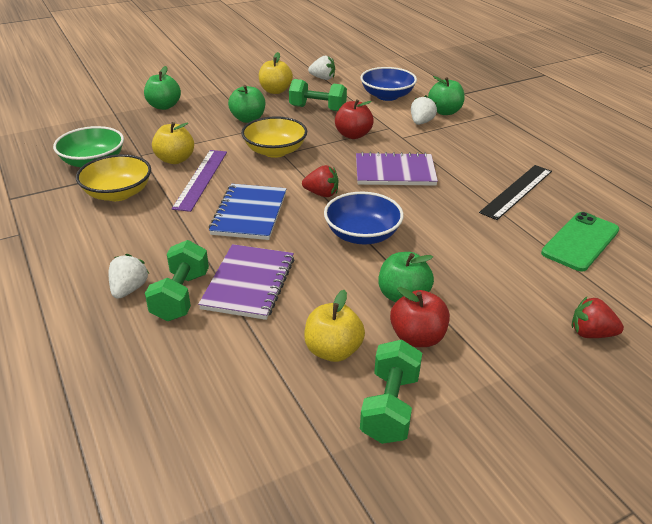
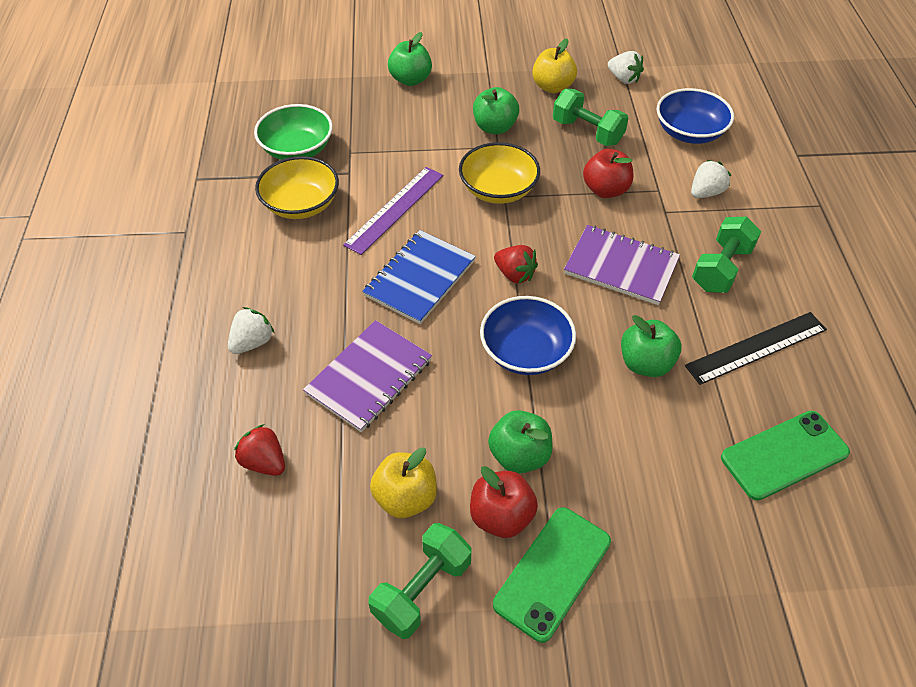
camera: 25 degrees right, 15 degrees up
(175, 159) = (382, 171): yellow apple -> none
(181, 296) = (296, 369): green dumbbell -> green dumbbell (721, 268)
(445, 112) = (749, 182): green apple -> green apple (645, 363)
(482, 359) = (553, 573): none -> green phone
(591, 333) = (701, 590): red strawberry -> red strawberry (264, 462)

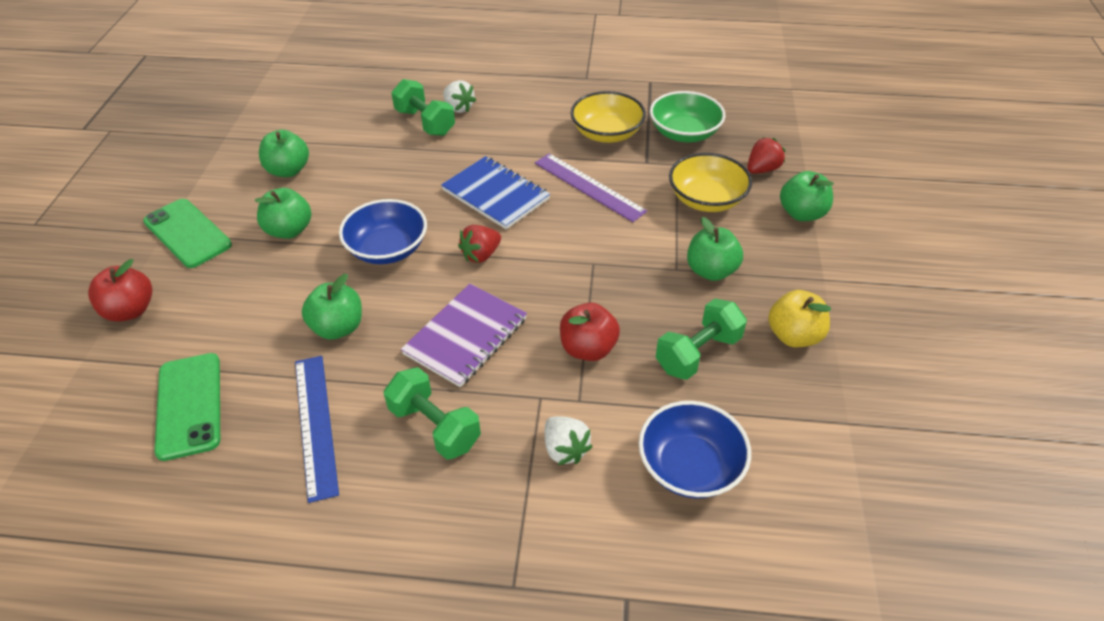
camera: 100 degrees right, 5 degrees down
(264, 462) = (352, 112): red strawberry -> red strawberry (762, 169)
(369, 377) = (401, 160): purple notebook -> none
(405, 497) = (288, 170): yellow apple -> green apple
(422, 590) = (218, 172): green dumbbell -> green dumbbell (425, 122)
(498, 189) = (604, 259): yellow bowl -> yellow bowl (706, 199)
(501, 516) = (245, 214): red apple -> red apple (130, 310)
(623, 79) = (817, 418): white strawberry -> none
(756, 348) = (315, 424): black ruler -> blue ruler

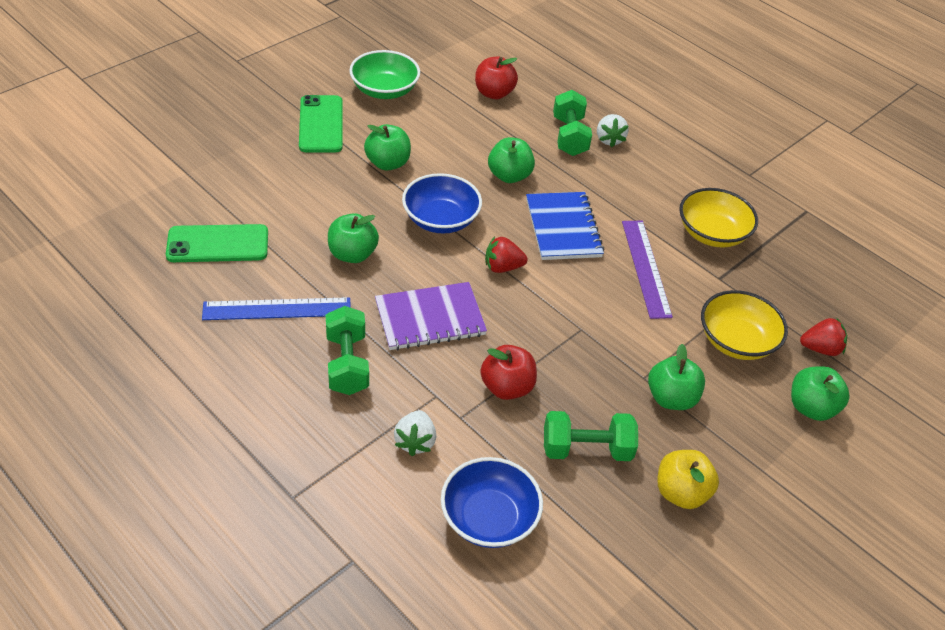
camera: 35 degrees right, 0 degrees up
(130, 310) = (240, 157): red apple -> red apple (494, 93)
(189, 405) = (218, 244): green phone -> green phone turned 60 degrees clockwise
(288, 170) = (430, 117): green apple -> green apple (509, 176)
(315, 424) = (277, 309): blue ruler -> blue ruler turned 60 degrees clockwise
(684, 133) = (784, 274): green bowl -> green bowl (384, 90)

